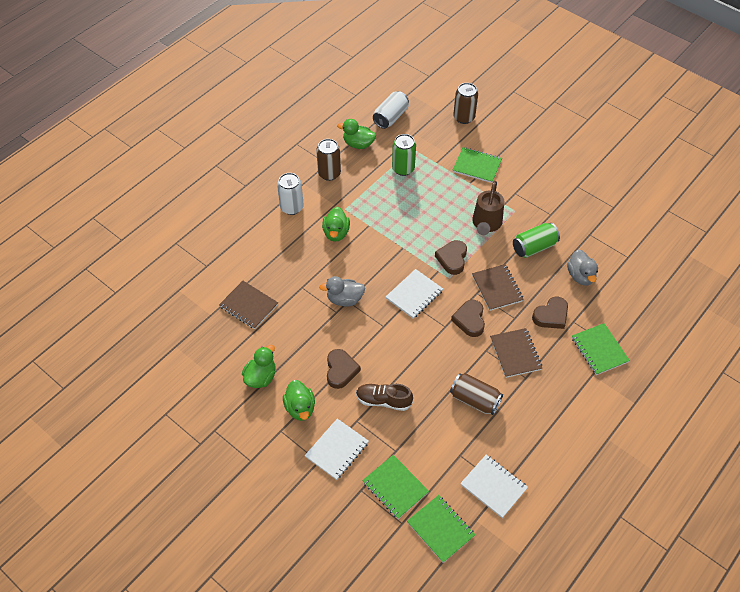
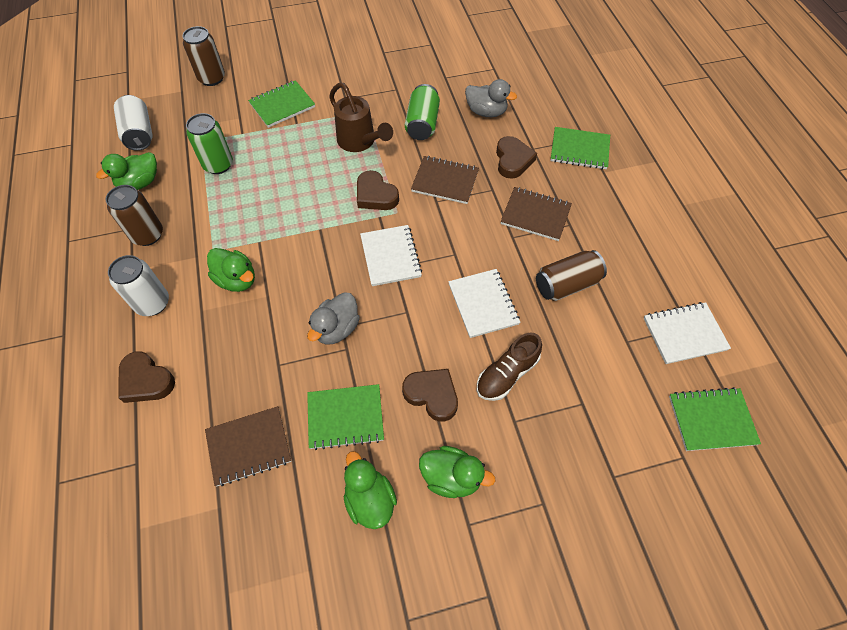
camera: 55 degrees left, 5 degrees up
(337, 450) = (541, 470): white notebook -> white notebook (483, 304)
(395, 487) = (631, 435): green notebook -> green notebook (345, 417)
(469, 320) = (464, 227): brown heart -> brown heart (146, 380)

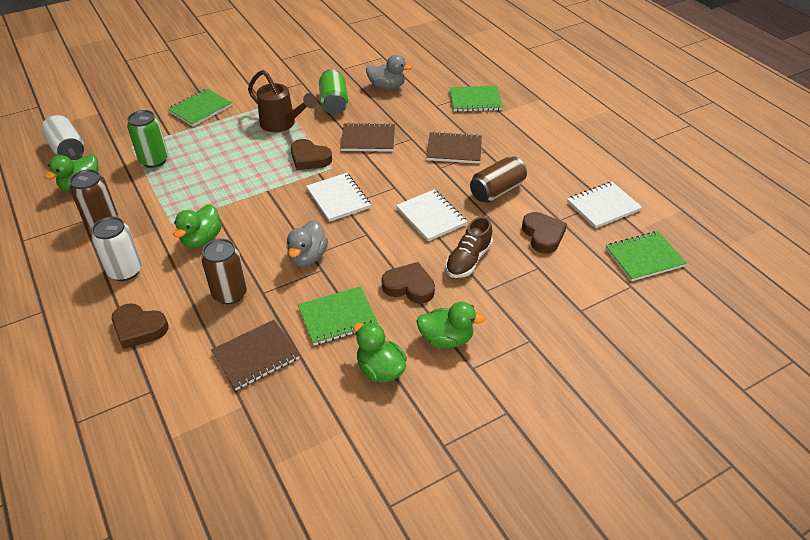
camera: 15 degrees left, 15 degrees down
(212, 78) = (125, 99): brown can -> brown can (230, 293)
(237, 280) = (202, 239): green duck -> green duck turned 90 degrees clockwise
(513, 160) = (421, 116): brown heart -> brown heart (543, 235)

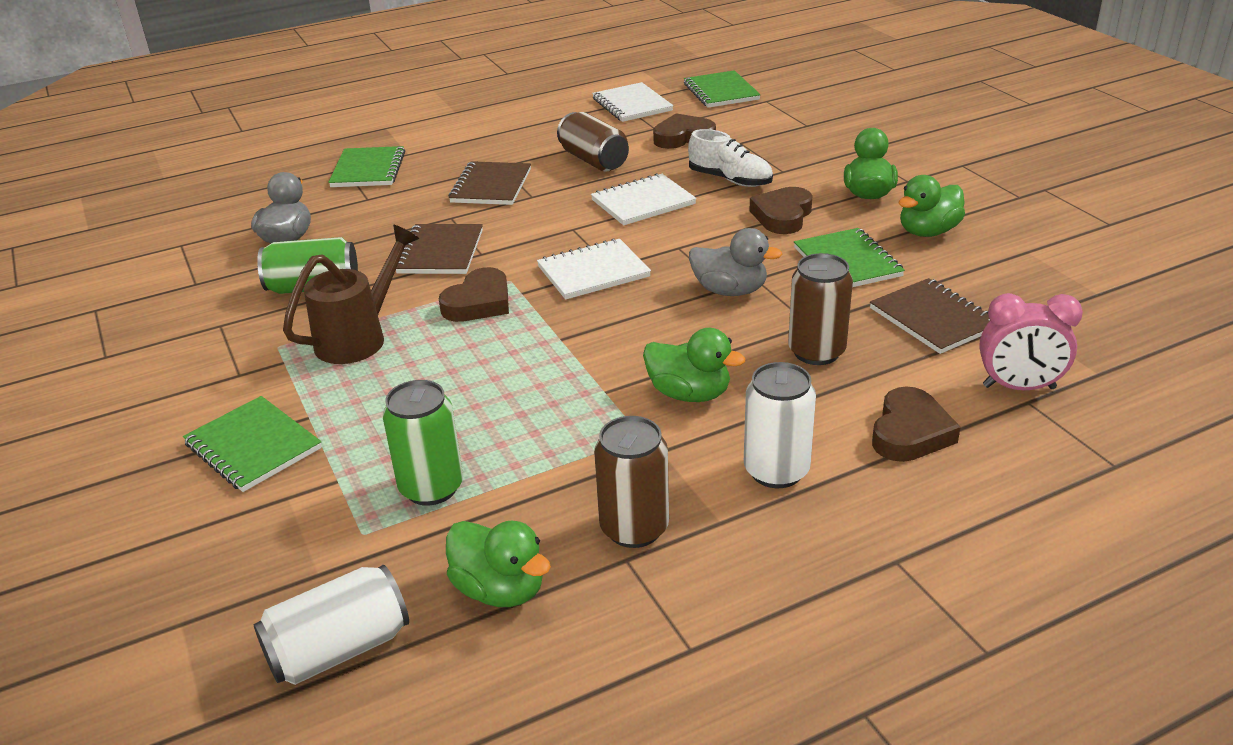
camera: 85 degrees left, 10 degrees down
(166, 389) = (1019, 387): none -> pink clock
(468, 260) = (730, 180): brown shoe -> white shoe

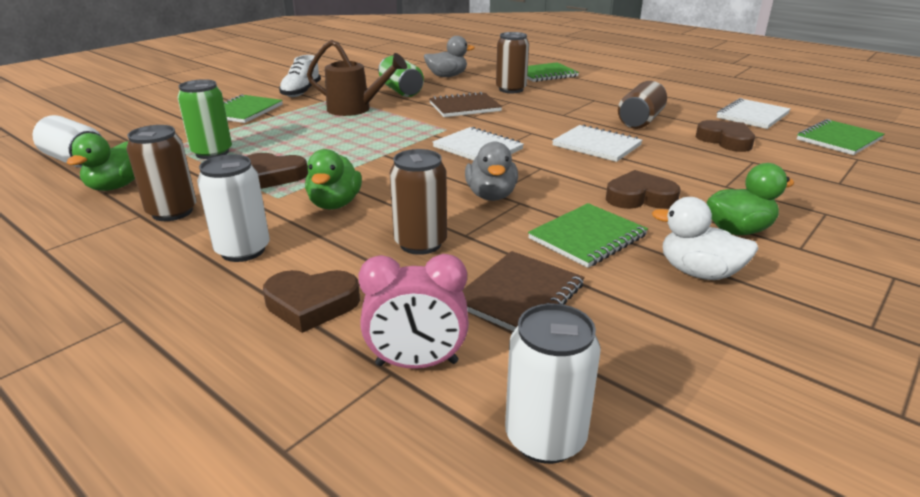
camera: 65 degrees right, 5 degrees down
(404, 206) = (511, 89): none -> brown can
(479, 302) = (412, 127): brown heart -> brown heart (273, 175)
(491, 186) = (563, 102): brown notebook -> none
(730, 180) = (677, 168): white shoe -> white shoe (301, 92)
(928, 232) = (698, 272): green duck -> white duck
(1019, 387) = (417, 363): pink clock -> pink clock turned 75 degrees counterclockwise
(1114, 349) = (545, 438): none -> white can

